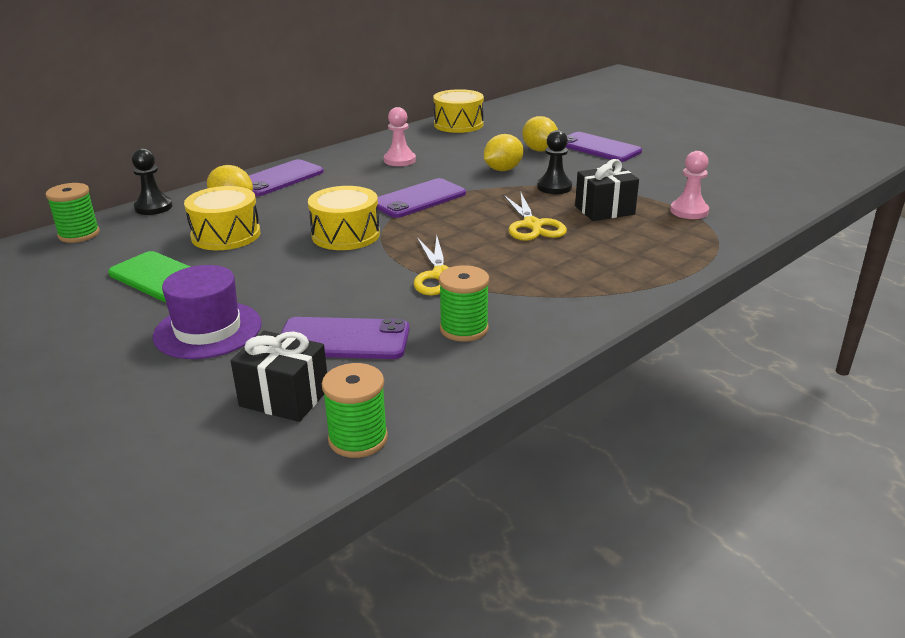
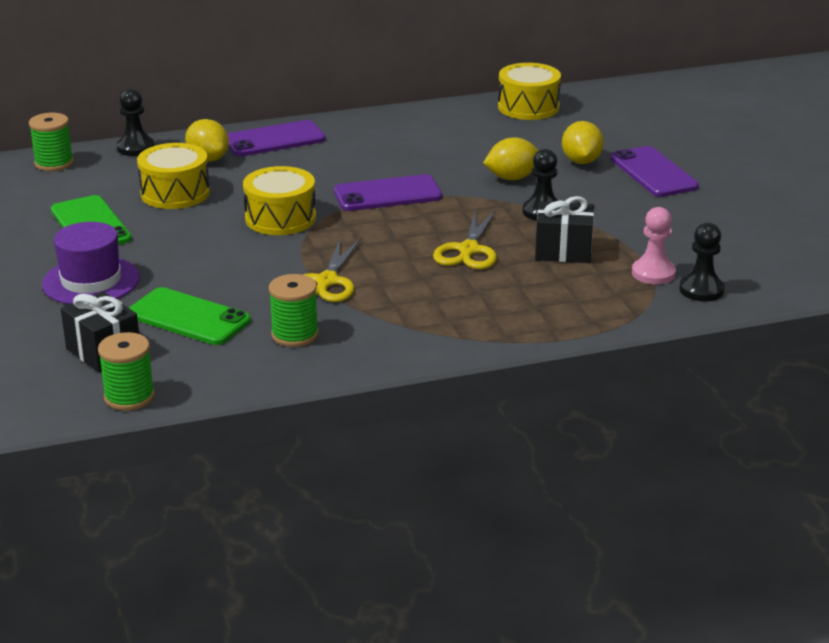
camera: 25 degrees right, 0 degrees up
(343, 339) = (188, 317): purple phone -> green phone
(399, 160) = (415, 142): pink pawn -> none
(737, 215) = (701, 290): none -> black pawn

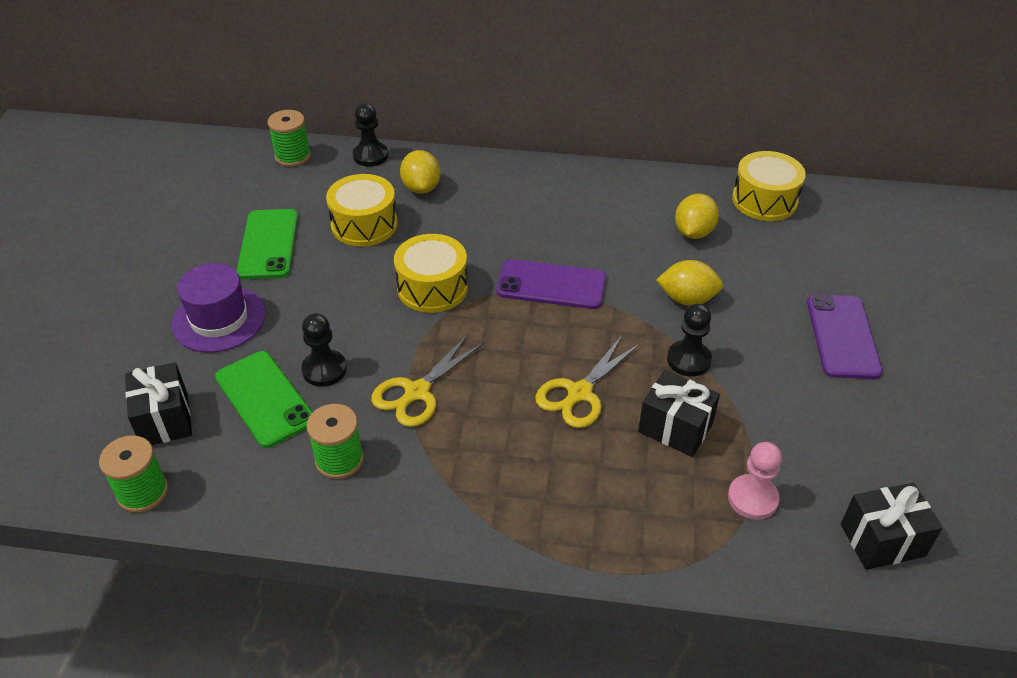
camera: 25 degrees right, 15 degrees up
(274, 139) = (495, 178): purple phone -> none
(581, 161) = (773, 296): yellow lemon -> yellow lemon (693, 232)
(701, 290) = (792, 546): black pawn -> black pawn (324, 369)
(763, 271) = (882, 540): none -> black gift

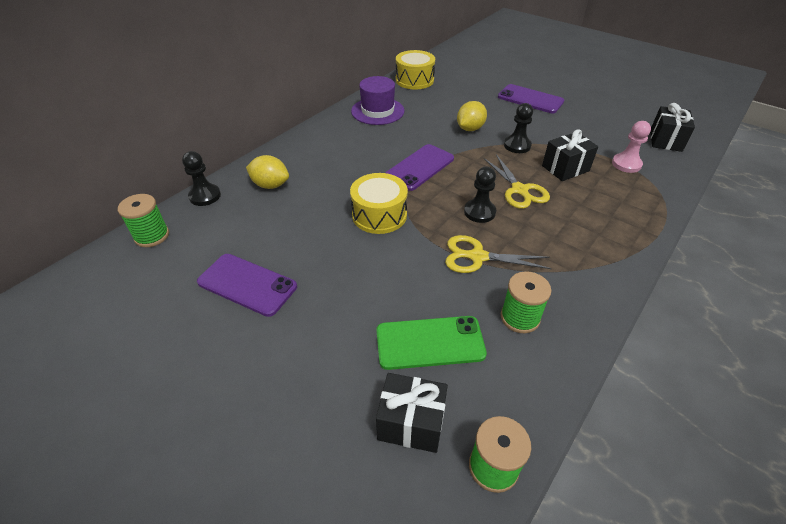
camera: 60 degrees left, 0 degrees up
(219, 319) = (312, 345): purple hat -> purple hat (377, 111)
(268, 244) = (247, 284): green phone -> purple phone
(324, 369) = (421, 296): black pawn -> black pawn (479, 212)
(364, 224) = (280, 224): yellow drum -> none
(416, 393) = (477, 257): yellow scissors -> yellow scissors turned 120 degrees clockwise
(693, 232) = (419, 107): yellow lemon -> none

